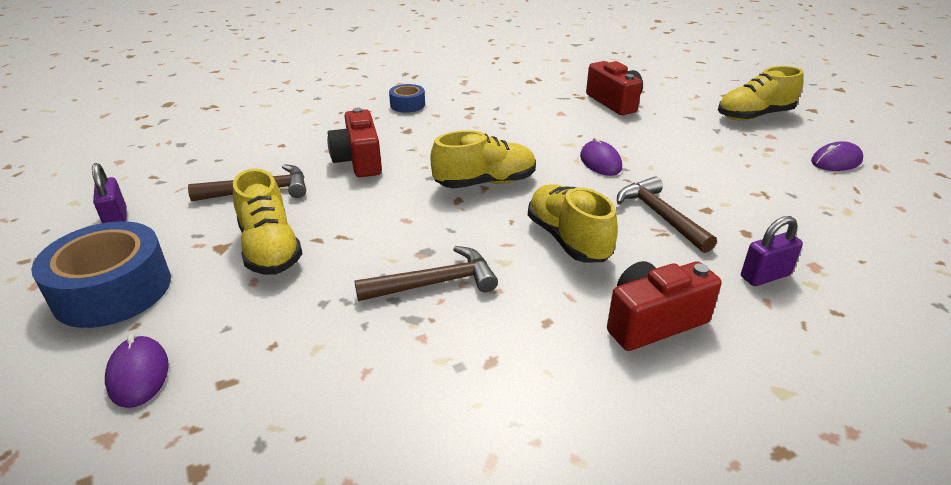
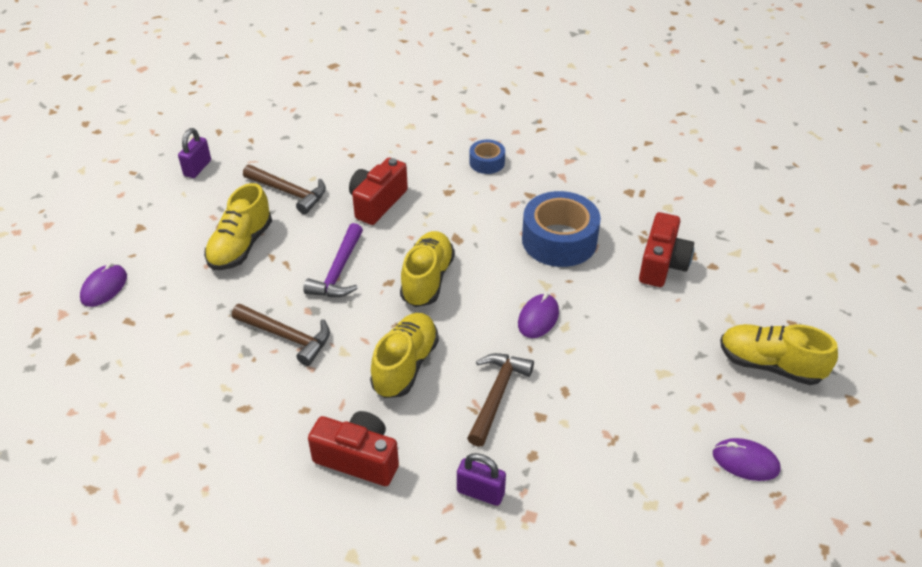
camera: 45 degrees right, 10 degrees up
(113, 290) = (146, 223): blue tape -> blue tape (559, 240)
(402, 215) = (338, 271): none -> purple hammer
(485, 183) = (427, 279): yellow shoe -> yellow shoe turned 105 degrees counterclockwise

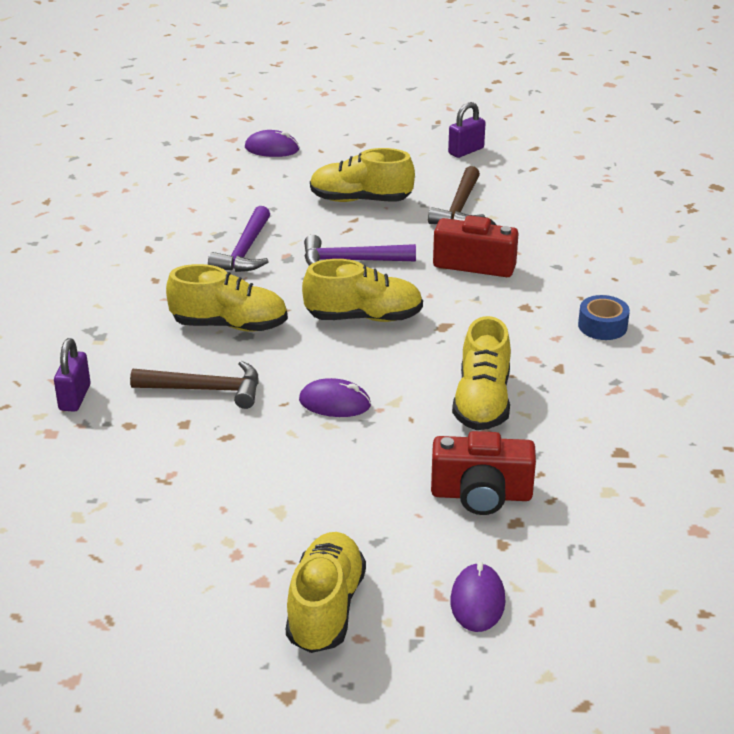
camera: 75 degrees right, 10 degrees down
(197, 168) = (466, 151): purple padlock -> purple padlock turned 45 degrees counterclockwise
(287, 337) = (245, 251): brown hammer -> purple hammer
(358, 459) = (102, 320): red camera -> none
(559, 240) = (482, 402): blue tape -> yellow shoe
(745, 462) = (153, 590): purple mouse -> purple mouse (477, 601)

